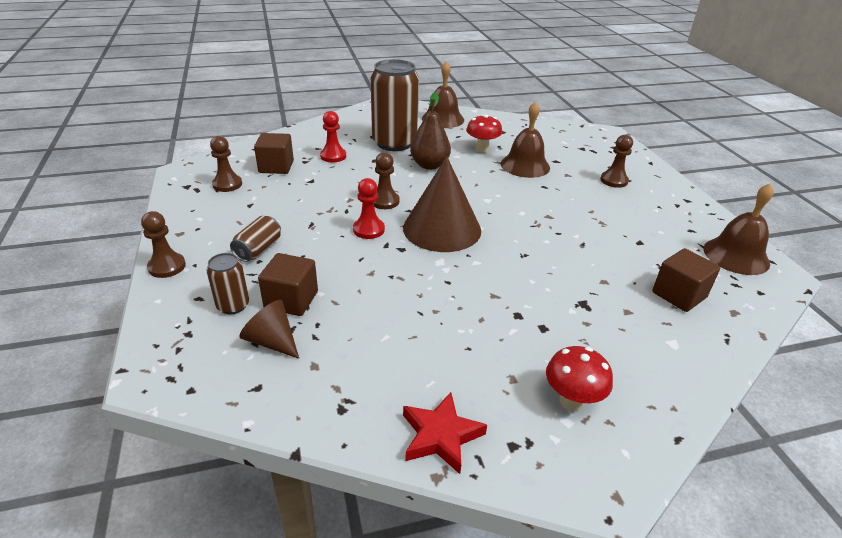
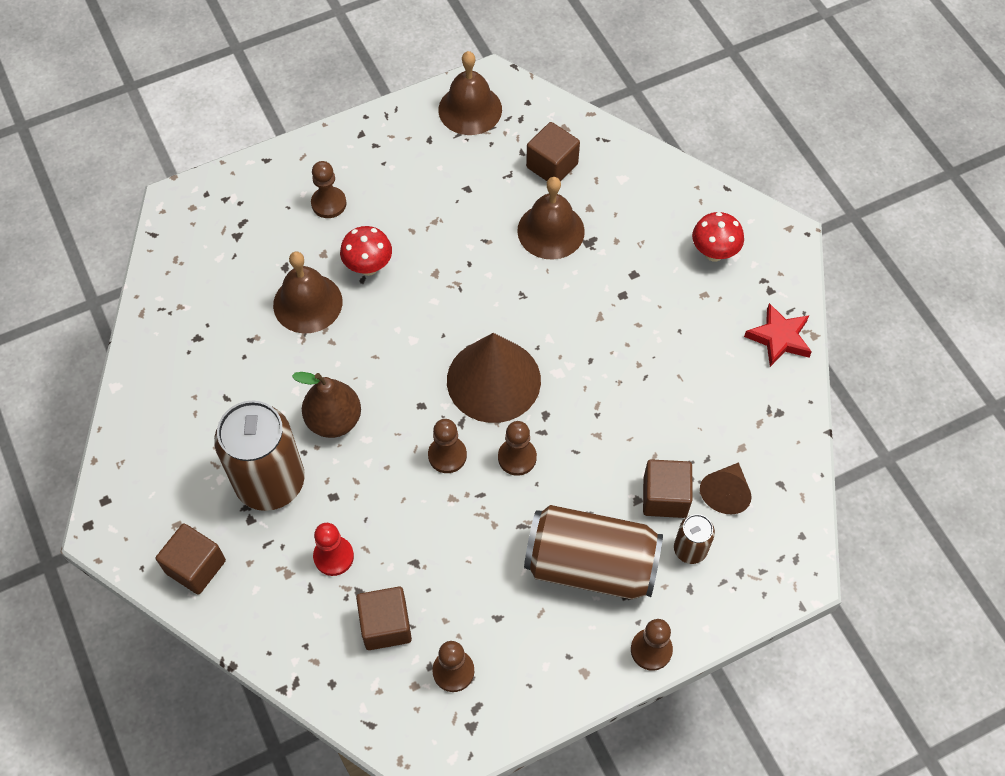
camera: 100 degrees left, 25 degrees up
(258, 249) = (590, 565): brown can -> brown can, size x2.12
(352, 121) = (195, 566): none -> brown cube
(368, 230) = (517, 457): red pawn -> brown pawn
(443, 119) = (162, 429): brown bell -> brown bell (551, 231)
(482, 149) = (268, 360): red mushroom -> red mushroom (368, 267)

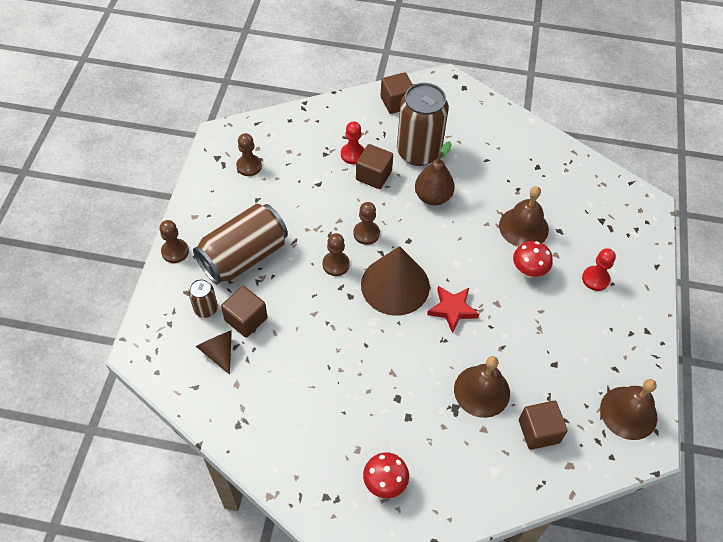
camera: 125 degrees right, 5 degrees down
(329, 203) = (595, 279): brown pawn -> red pawn
(386, 625) = (297, 154): brown cube -> brown cube (373, 175)
(779, 338) = (286, 471): red star -> red star (452, 309)

